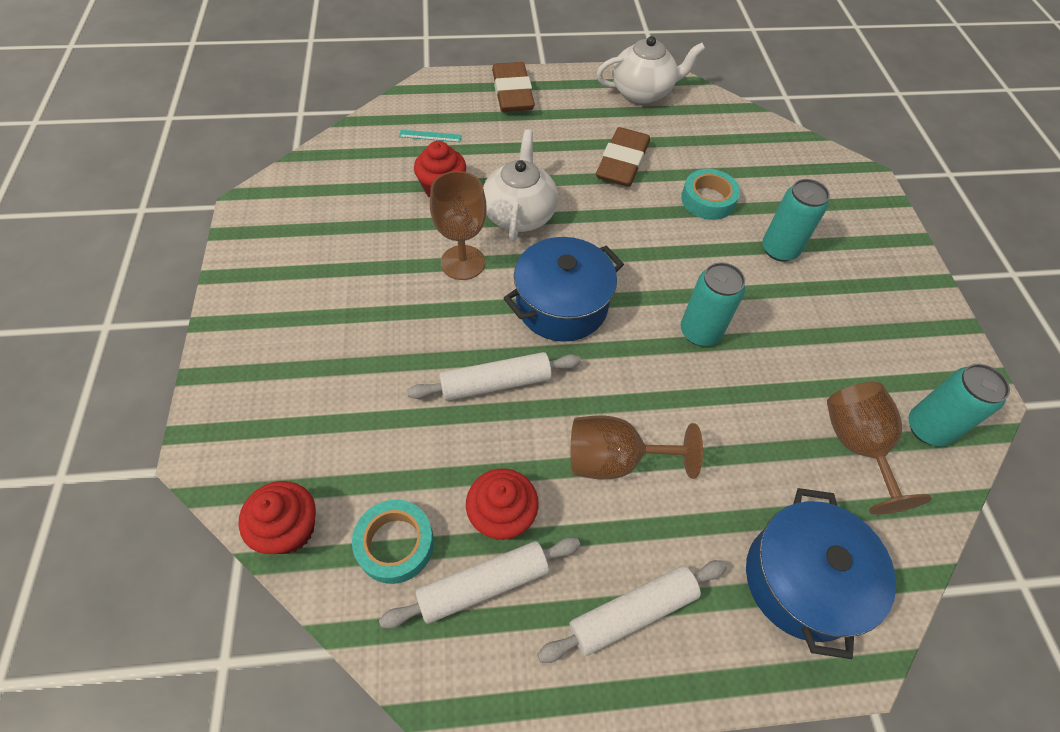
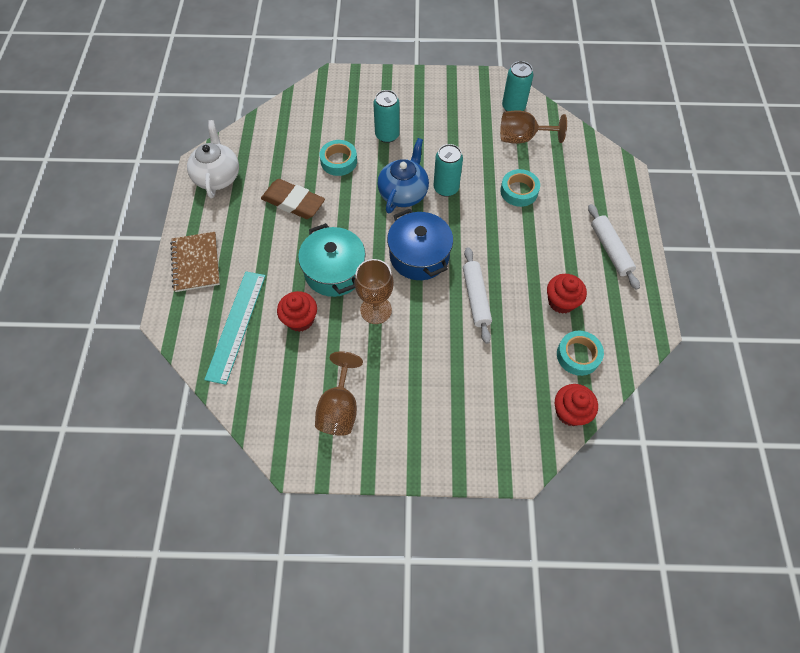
camera: 80 degrees left, 5 degrees up
(430, 136) = (236, 325): turquoise ruler -> turquoise ruler, size x2.45
(483, 585) = (599, 313): white rolling pin -> none
(512, 93) = (196, 263): brown eraser -> brown notebook
(519, 214) = (334, 271): white teapot -> turquoise pot
(614, 460) = (528, 244): brown goblet -> brown goblet (339, 408)
(673, 278) = (403, 193): none -> blue teapot
(728, 442) = (519, 191): none -> turquoise tape
(802, 580) = (592, 179): blue pot -> none

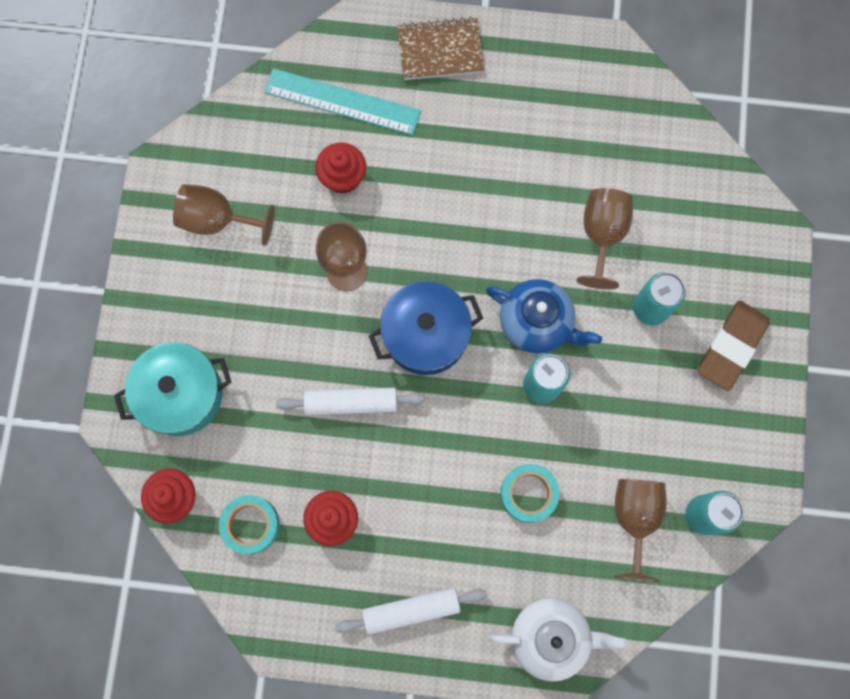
camera: 95 degrees right, 15 degrees up
(217, 177) = (583, 70): white teapot -> white teapot (550, 637)
(293, 202) = (530, 171): brown eraser -> brown eraser (731, 346)
(334, 271) = (411, 222): turquoise pot -> turquoise pot (181, 394)
(339, 161) = (602, 235): turquoise tape -> brown goblet

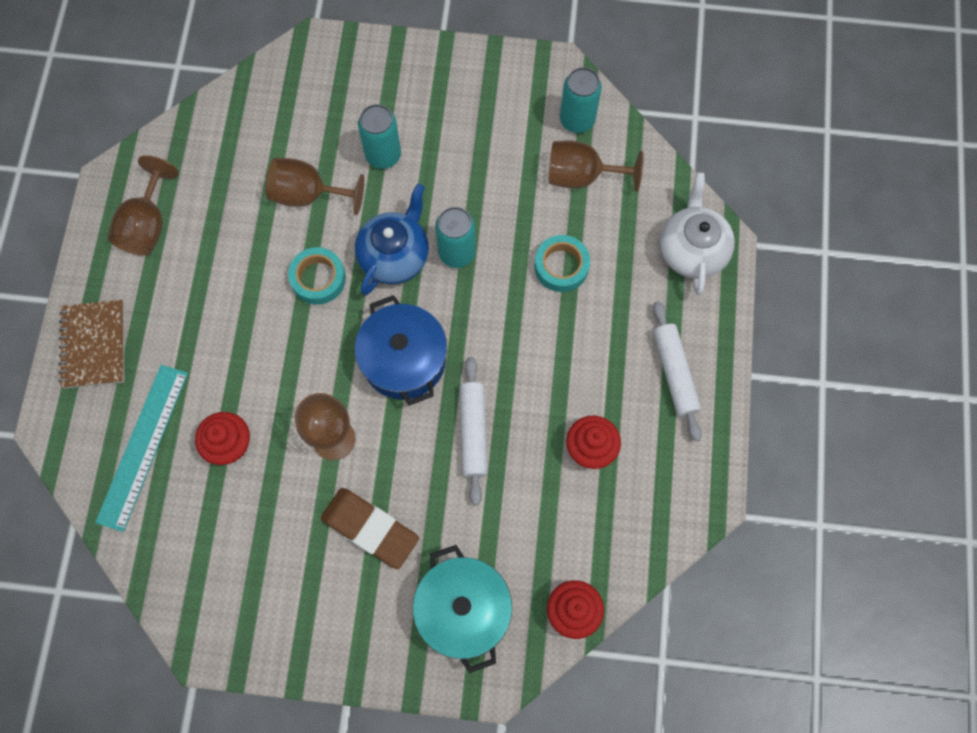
camera: 90 degrees left, 5 degrees down
(217, 220) = (269, 579): brown goblet -> brown goblet (147, 225)
(250, 525) = (598, 530): turquoise tape -> turquoise tape (318, 279)
(731, 346) = (422, 89): brown eraser -> brown eraser (370, 529)

